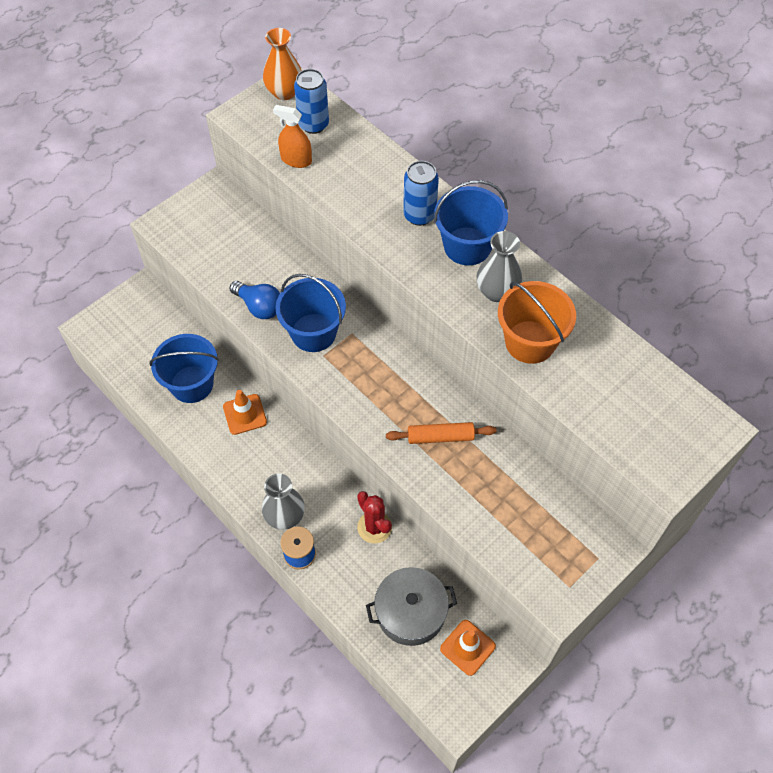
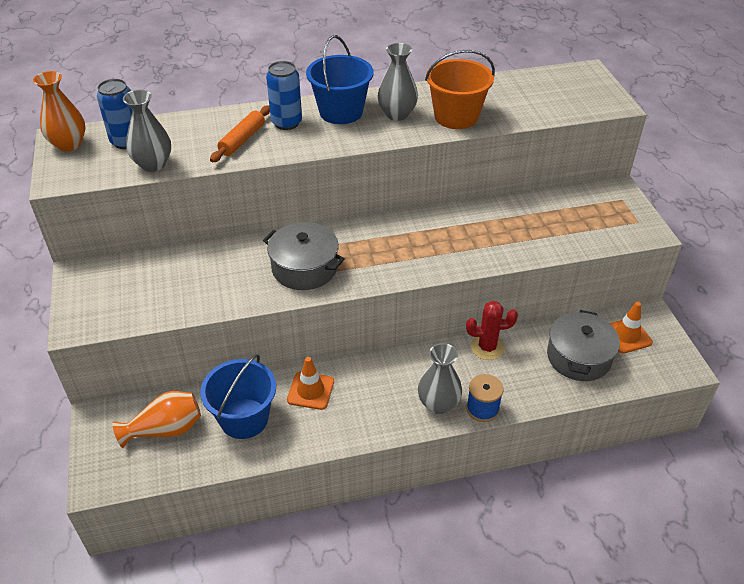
camera: 60 degrees left, 15 degrees down
(154, 340) = (165, 429): none -> orange vase
(259, 307) = (244, 292): blue light bulb -> none
(296, 160) = (153, 164): orange spray bottle -> grey vase
(313, 333) = (304, 268): blue bucket -> grey pot
(440, 437) = (467, 235): orange rolling pin -> orange rolling pin (242, 140)

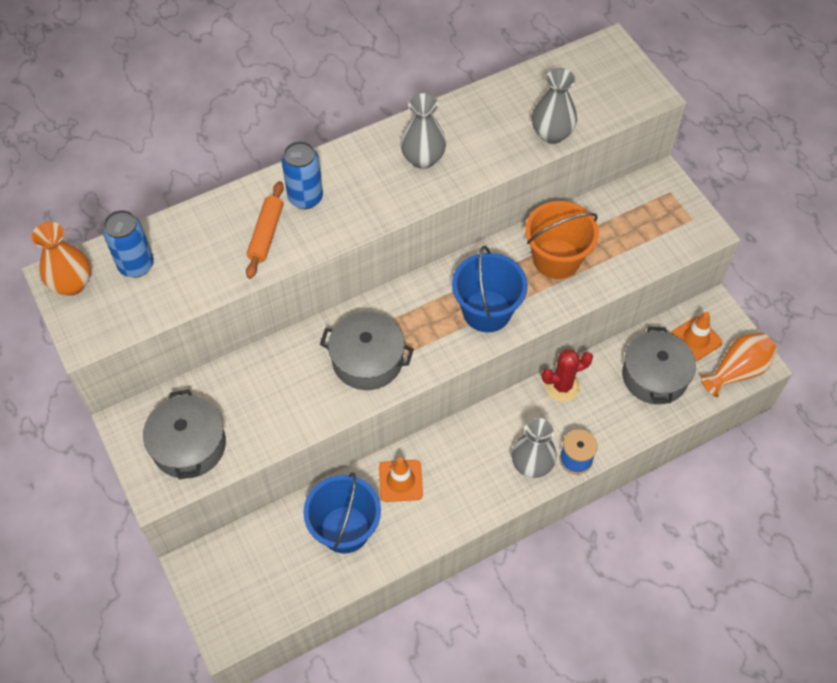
camera: 15 degrees left, 15 degrees up
(121, 299) = (189, 445): none -> grey pot
(153, 164) = (182, 292): grey vase -> grey vase (551, 134)
(165, 429) = (270, 562): orange vase -> orange vase (737, 371)
(341, 112) = (360, 168): blue bucket -> blue bucket (487, 311)
(456, 116) = (488, 148): orange bucket -> orange bucket (556, 259)

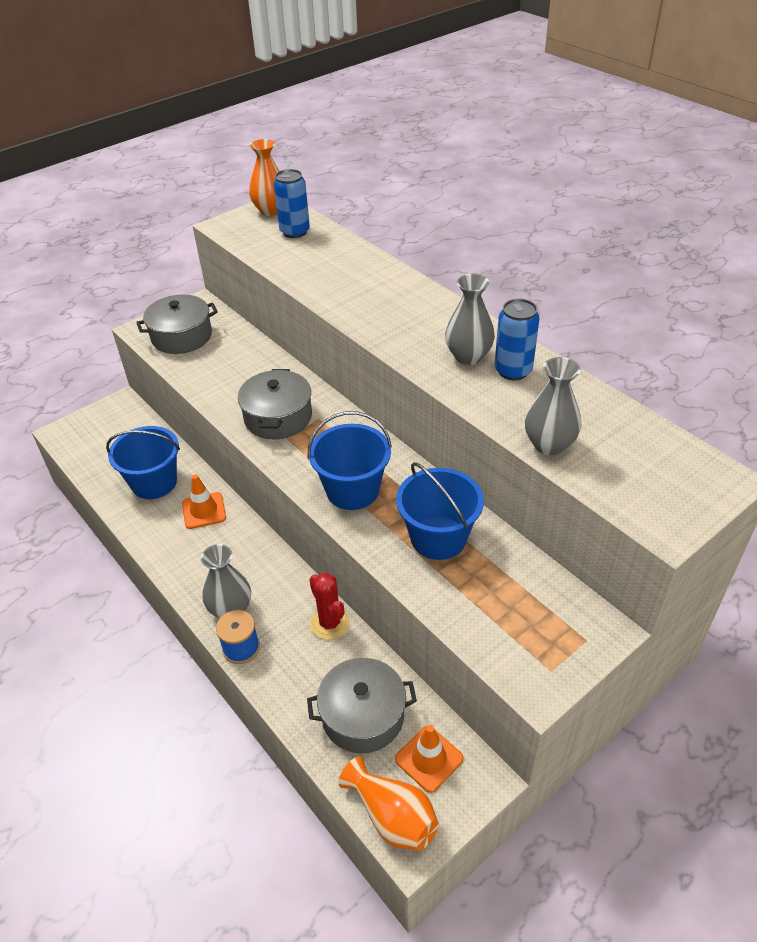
camera: 80 degrees right, 15 degrees down
(266, 234) = (343, 284): orange rolling pin -> none
(305, 197) = (391, 296): blue can -> blue can (513, 371)
(556, 259) = (438, 538): orange bucket -> blue bucket

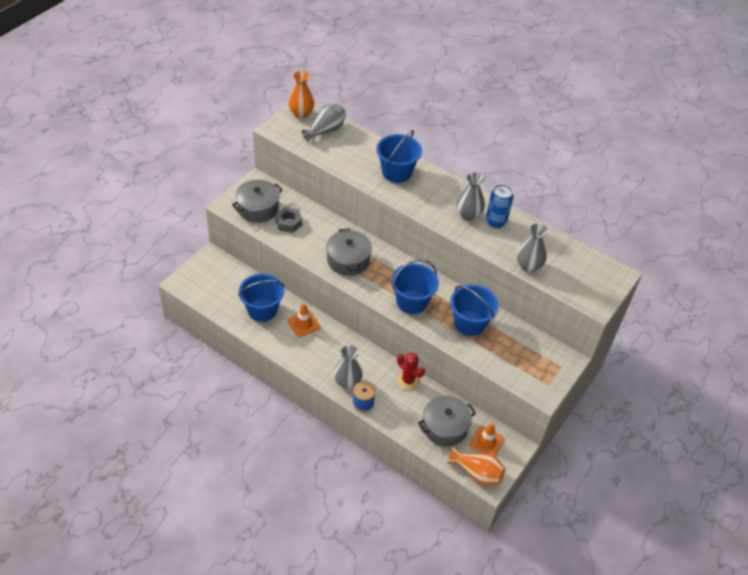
camera: 20 degrees left, 5 degrees up
(215, 359) = (288, 223): none -> grey nut
(295, 232) = (325, 130): blue can -> grey vase
(375, 289) = (396, 172): none -> blue bucket

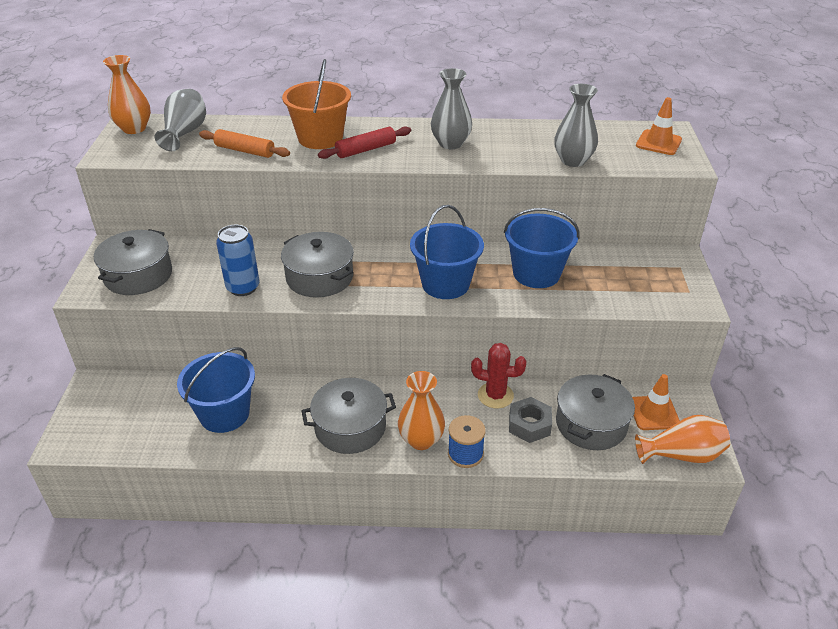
camera: 30 degrees left, 10 degrees down
(288, 223) = (198, 273): grey nut -> grey nut (529, 425)
(303, 324) = (299, 401): orange traffic cone -> orange traffic cone (658, 143)
(317, 354) = (350, 427): none -> grey pot
(347, 161) = (245, 151): none -> orange rolling pin
(347, 382) = (421, 440): grey vase -> orange vase
(396, 172) = (320, 138): blue bucket -> orange bucket
(414, 194) = (366, 150): none -> red rolling pin
(496, 221) = (489, 138): blue can -> blue can (243, 287)

